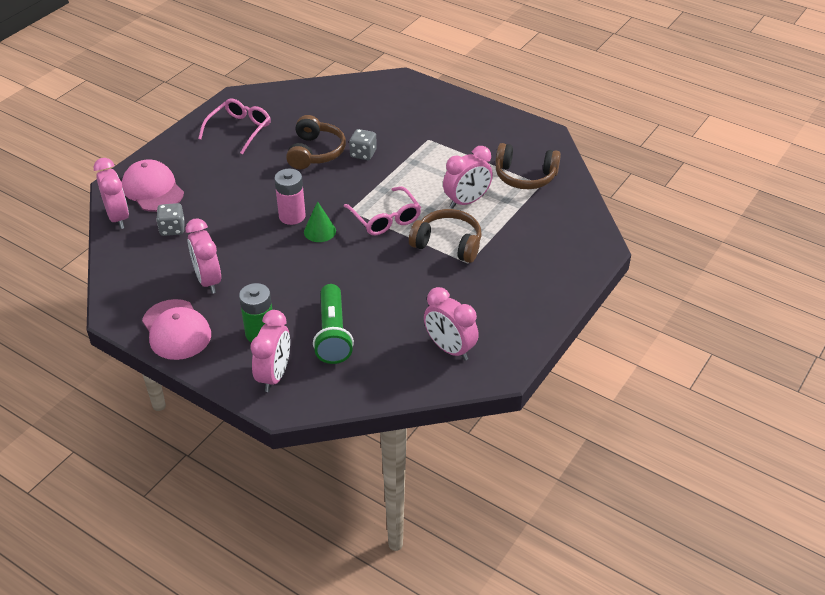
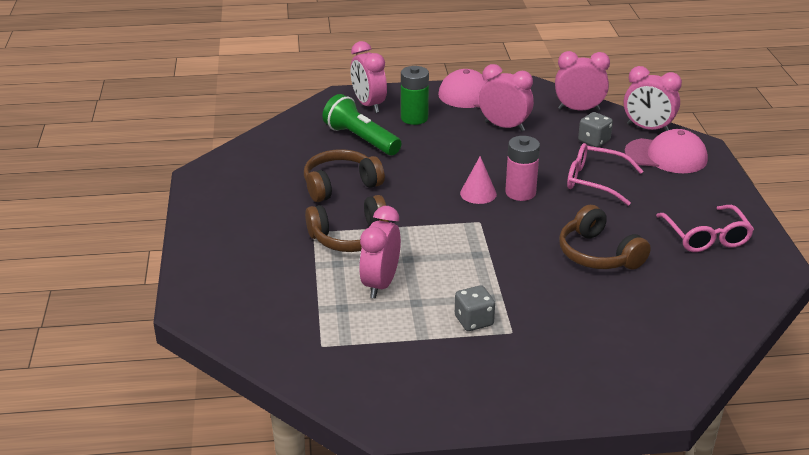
camera: 140 degrees right, 10 degrees down
(320, 231) = (478, 193): green cone -> pink cone
(363, 154) = (552, 278): grey dice -> grey dice (474, 321)
(386, 219) = (436, 230): pink glasses -> pink glasses (594, 181)
(449, 349) = (258, 169): pink clock -> pink clock (579, 109)
(525, 176) = (349, 345): brown headphones -> brown headphones (340, 185)

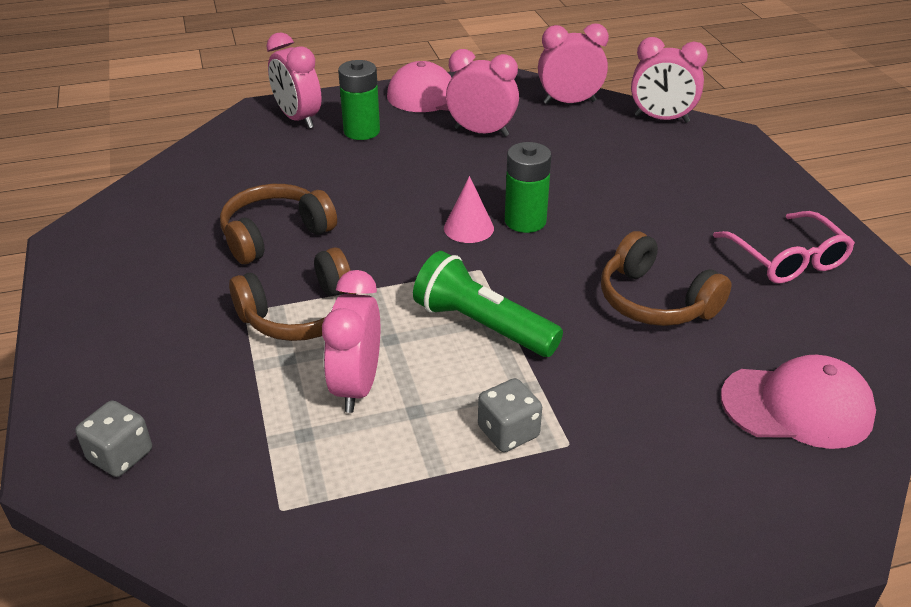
camera: 10 degrees left, 5 degrees up
(360, 139) = (294, 166): green flashlight -> green flashlight (482, 326)
(520, 193) = (525, 221): pink battery -> green battery
(594, 141) = (600, 141): grey dice -> grey dice (120, 455)
(594, 181) = (617, 195): pink glasses -> none
(666, 156) = (696, 152): pink cap -> pink cap (797, 406)

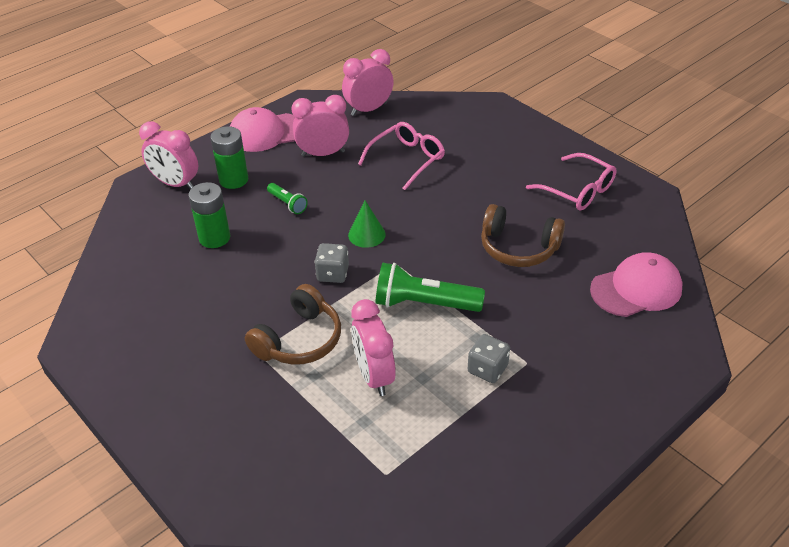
camera: 25 degrees left, 5 degrees up
(120, 455) = (254, 484): grey dice -> grey dice (333, 274)
(275, 235) = (233, 286): brown headphones -> none
(402, 170) = (288, 204): none -> green flashlight
(468, 228) = (366, 234): pink cone -> green cone
(525, 221) = (401, 216): green battery -> green battery (214, 238)
(578, 164) = (407, 159): none -> pink glasses
(661, 119) = (440, 105): pink clock -> none

